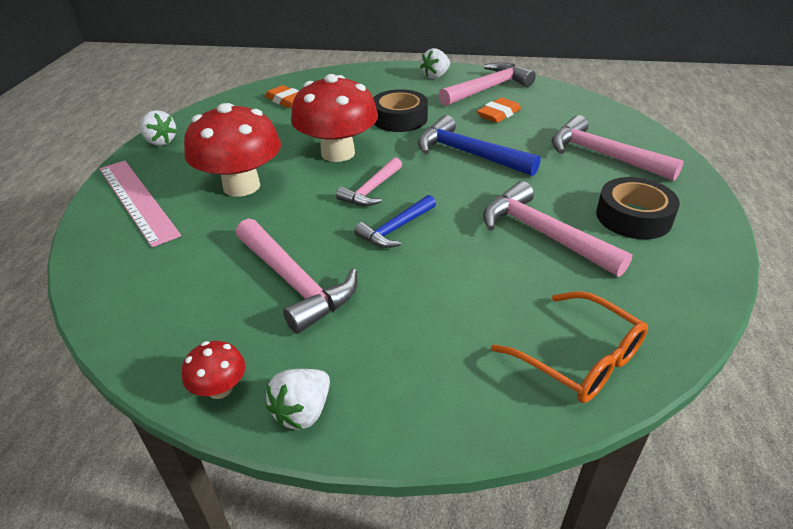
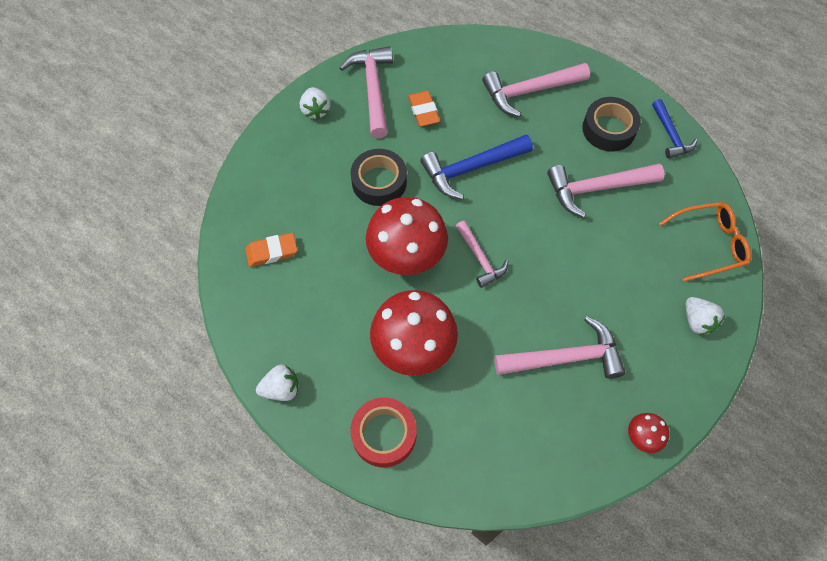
camera: 60 degrees left, 25 degrees up
(137, 200) = (384, 434): pink ruler -> red tape
(303, 412) = (681, 398): white strawberry -> white strawberry (697, 321)
(396, 229) = (540, 268): blue hammer -> blue hammer (670, 135)

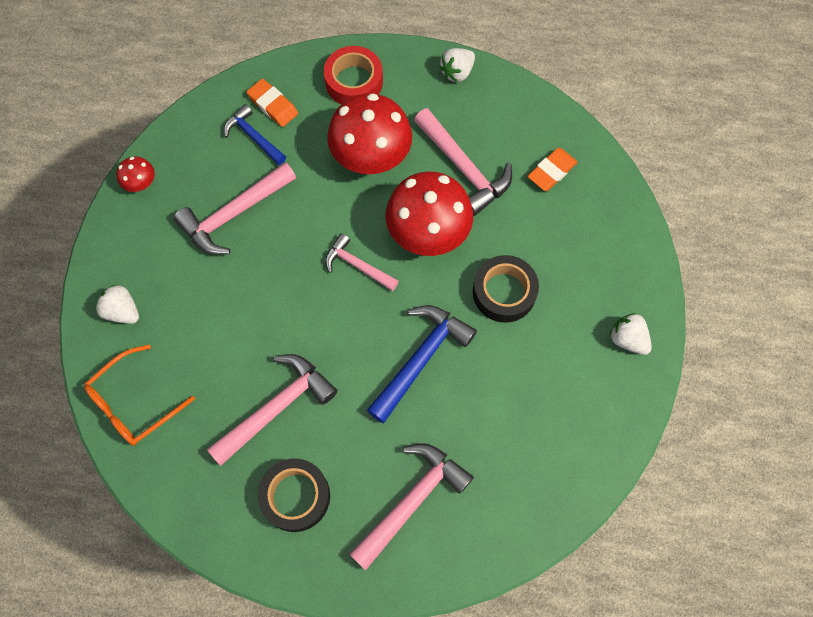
camera: 150 degrees right, 5 degrees up
(373, 89) = (588, 401): pink hammer -> pink hammer (463, 168)
(423, 111) = (514, 404): orange eraser -> orange eraser (273, 105)
(670, 135) = (220, 529): blue hammer -> blue hammer (254, 137)

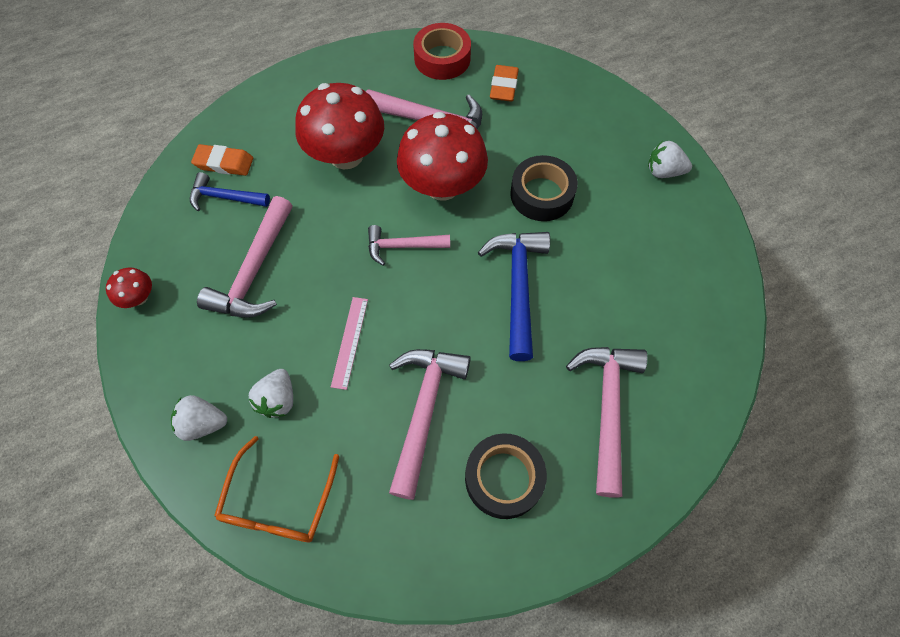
camera: 35 degrees left, 5 degrees down
(262, 317) = (349, 342): none -> pink ruler
(354, 82) = (285, 107): red tape -> red tape (442, 58)
(457, 72) = (369, 56): white strawberry -> white strawberry (278, 399)

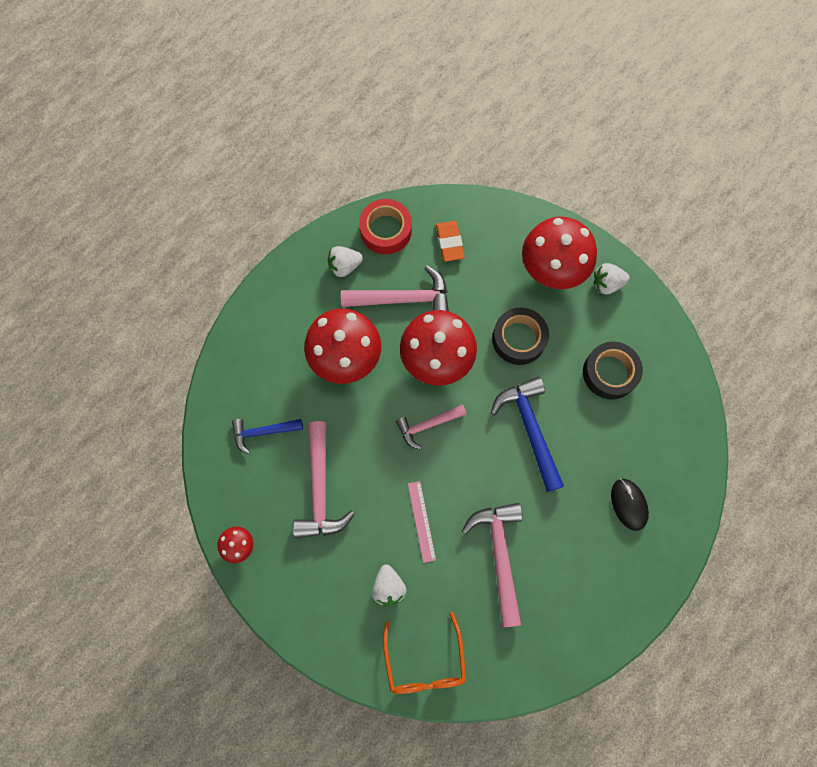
camera: 20 degrees left, 10 degrees up
(203, 423) = (342, 626): white strawberry -> white strawberry (344, 266)
(224, 163) = (246, 400): orange eraser -> none
(504, 478) = (575, 584): black tape -> black tape (609, 373)
(606, 140) = (552, 268): none -> red mushroom
(607, 409) = (628, 504): pink hammer -> black mouse

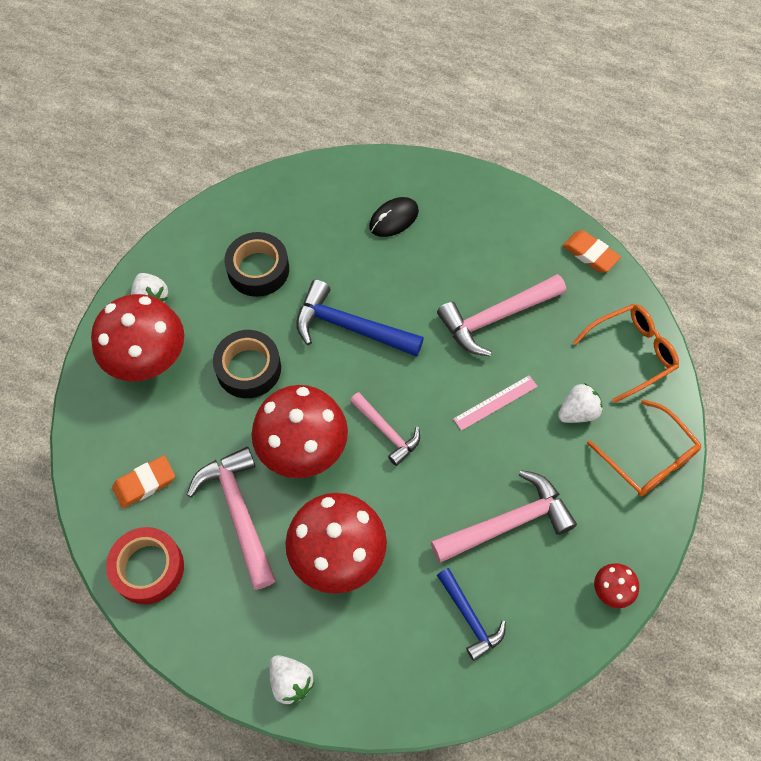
camera: 110 degrees left, 10 degrees down
(327, 628) = (648, 458): none -> orange glasses
(344, 266) = (215, 602): white strawberry -> white strawberry (291, 681)
(530, 429) = (350, 327): blue hammer -> blue hammer turned 60 degrees clockwise
(537, 672) = (590, 254): none -> orange eraser

